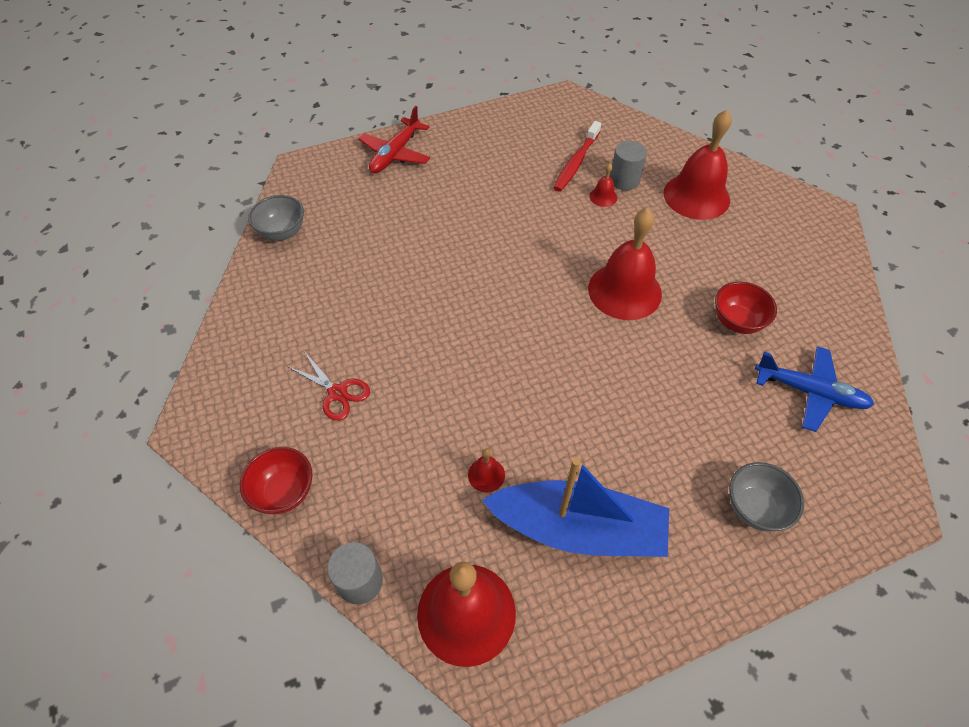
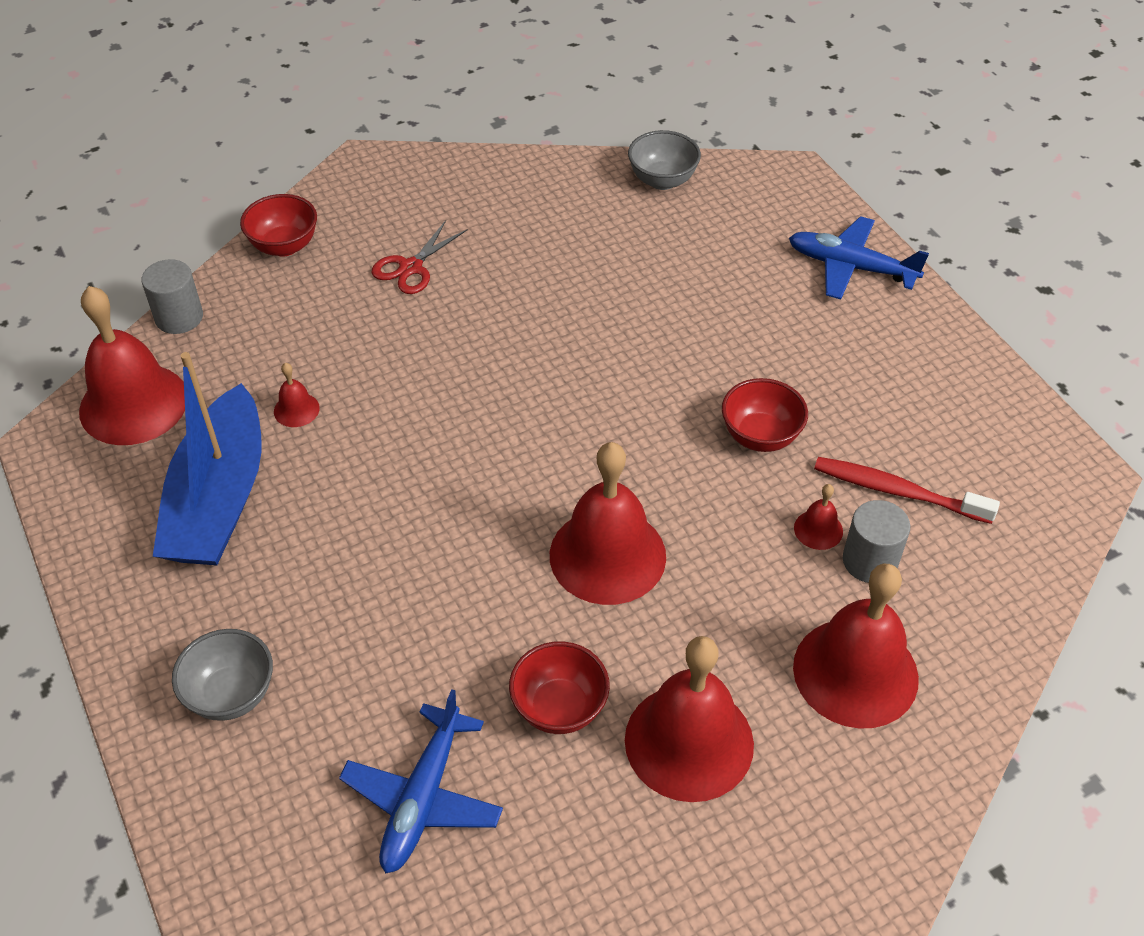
camera: 85 degrees right, 5 degrees down
(395, 153) = (851, 267): red plane -> blue plane
(532, 211) = (760, 436): none -> red bowl
(749, 266) = (689, 741): none -> red bell

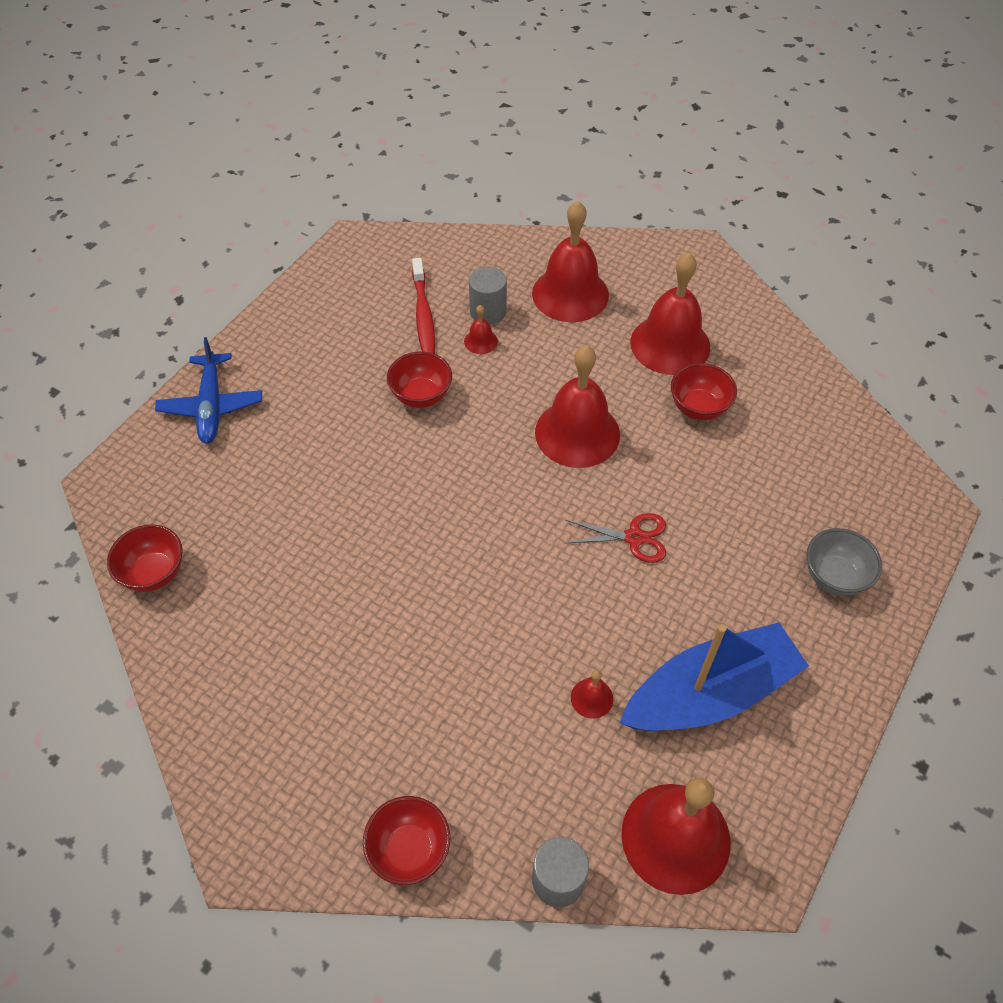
camera: 120 degrees left, 5 degrees up
(411, 267) = (377, 713): red scissors -> red scissors (634, 537)
(423, 797) = (803, 441): blue plane -> none
(662, 180) = (154, 573): grey bowl -> red bowl

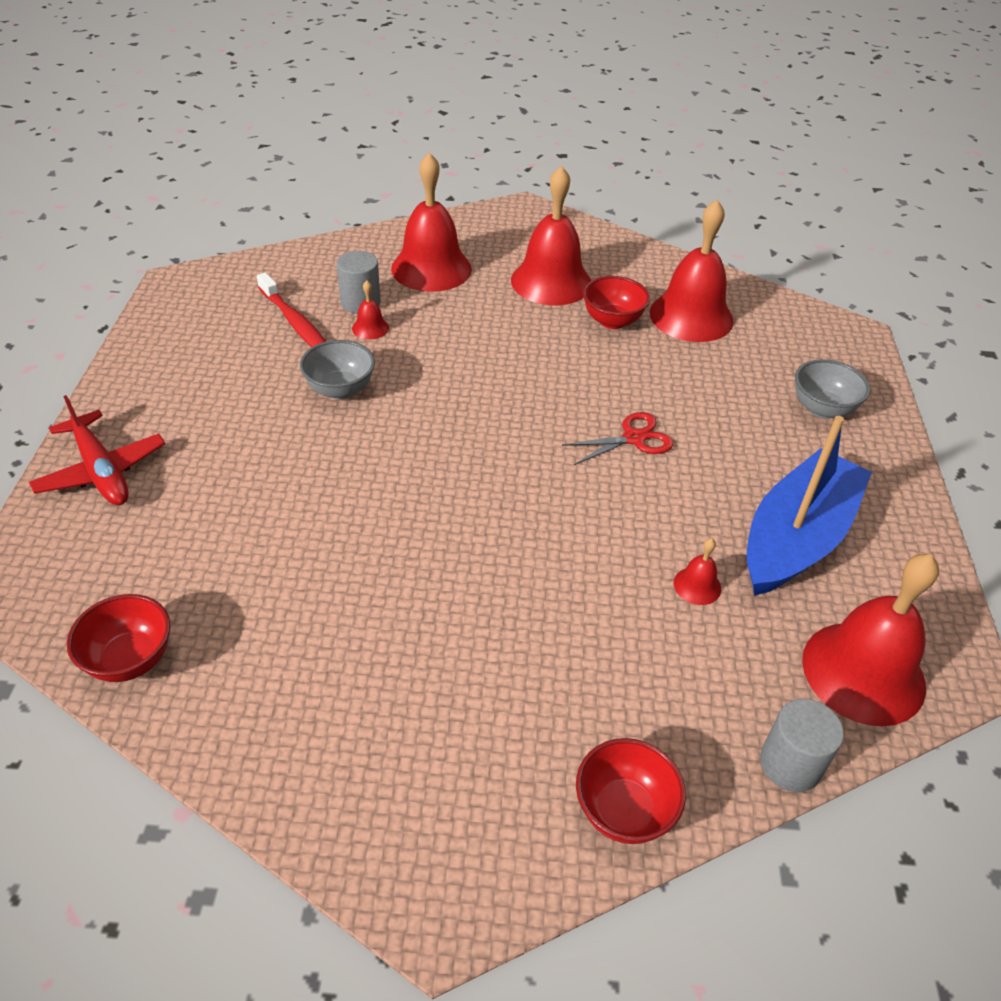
camera: 30 degrees left, 10 degrees down
(211, 405) = (101, 470): blue plane -> red plane
(421, 396) = (340, 390): red bowl -> grey bowl
(577, 433) = (518, 373): red bell -> red bell (691, 316)

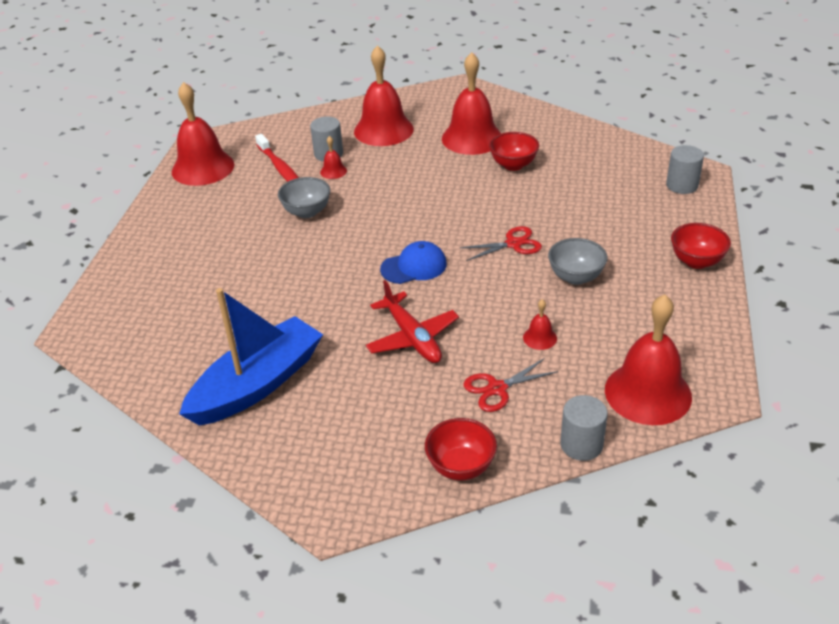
camera: 10 degrees right, 5 degrees down
(101, 470) = (140, 262): red plane -> red plane (412, 337)
(130, 659) = (151, 373): red bowl -> red bowl (696, 261)
(503, 474) = (414, 266): none -> blue cap
(653, 672) = (497, 388): none -> red scissors
(691, 316) = (574, 161): red bell -> red bell (203, 168)
(796, 537) = (620, 309): blue boat -> blue boat (258, 384)
(822, 409) = (661, 224): grey bowl -> grey bowl (575, 277)
(835, 352) = (682, 185): none -> grey cylinder

